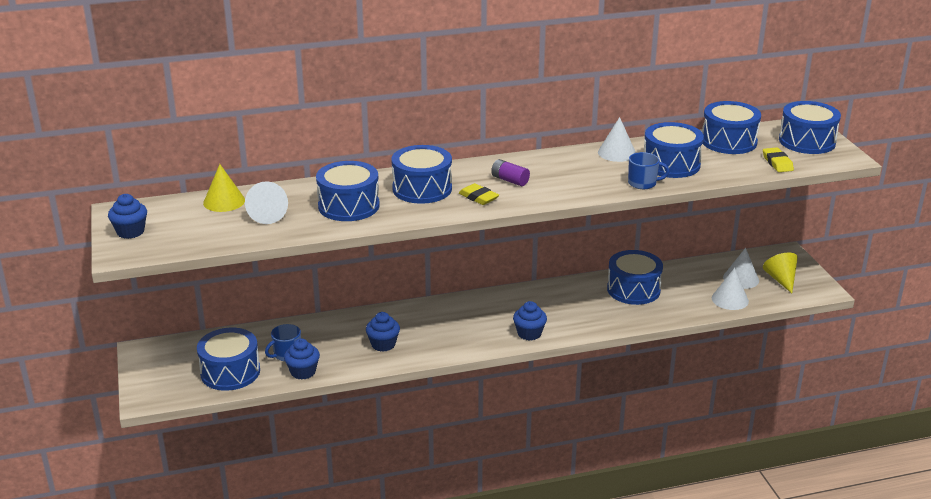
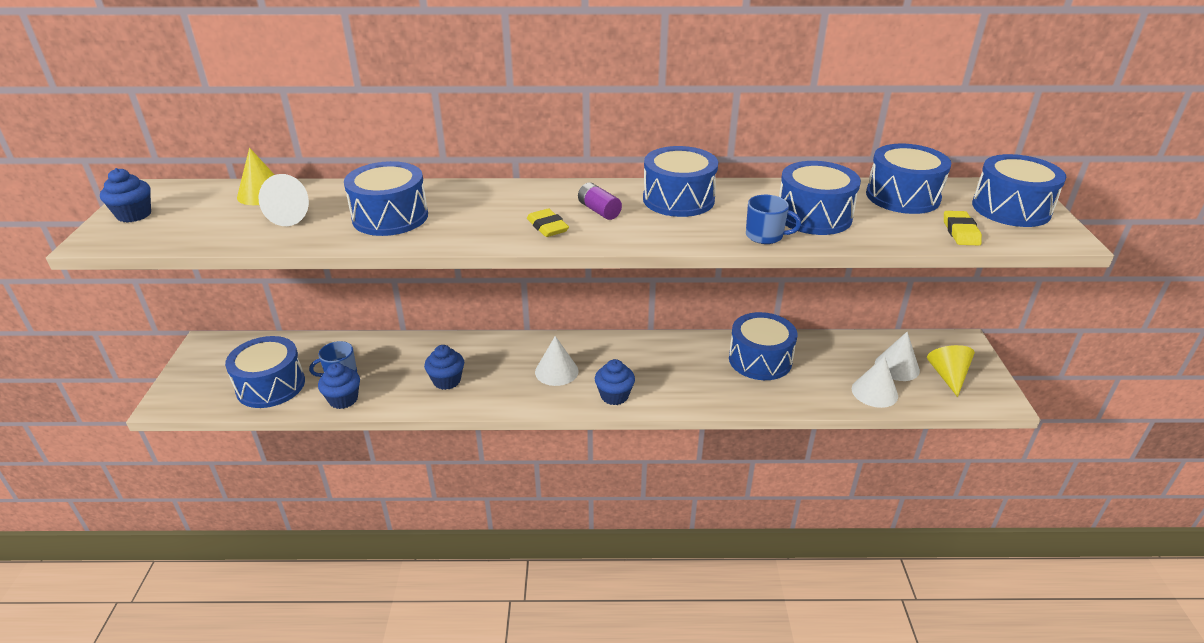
camera: 15 degrees right, 5 degrees up
(422, 189) = (489, 207): blue drum -> blue drum (678, 199)
(617, 153) = (750, 193): white cone -> white cone (556, 371)

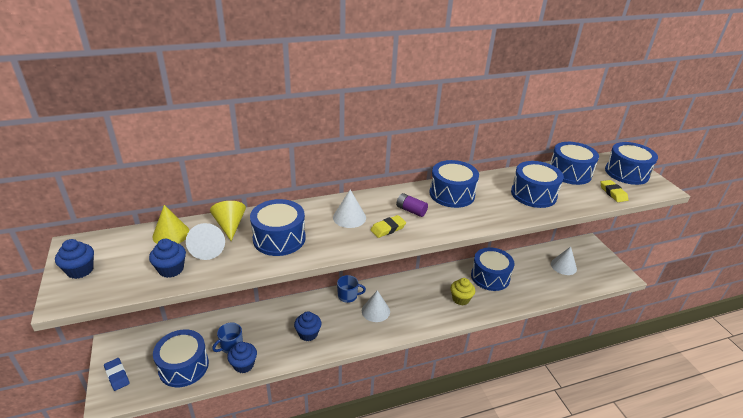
camera: 20 degrees left, 0 degrees up
(190, 379) = (117, 376): none -> blue eraser
(547, 227) = (388, 228): yellow eraser -> yellow eraser turned 75 degrees counterclockwise
(614, 396) = (420, 320): blue cupcake -> blue cupcake (171, 269)
(694, 380) = (460, 299): none -> yellow cupcake
(765, 236) = (517, 213): blue mug -> blue mug (348, 296)
(874, 392) = (560, 285): white cone -> white cone (349, 217)
(948, 376) = (591, 266): yellow cone -> yellow cone (230, 226)

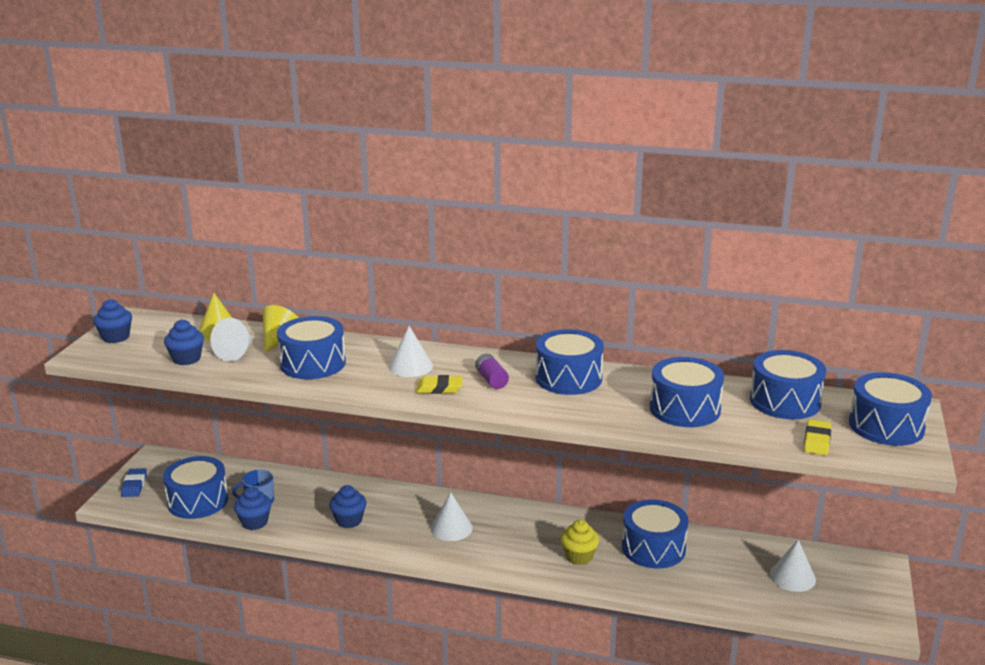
camera: 35 degrees right, 10 degrees down
(348, 296) = (434, 501): blue mug -> none

